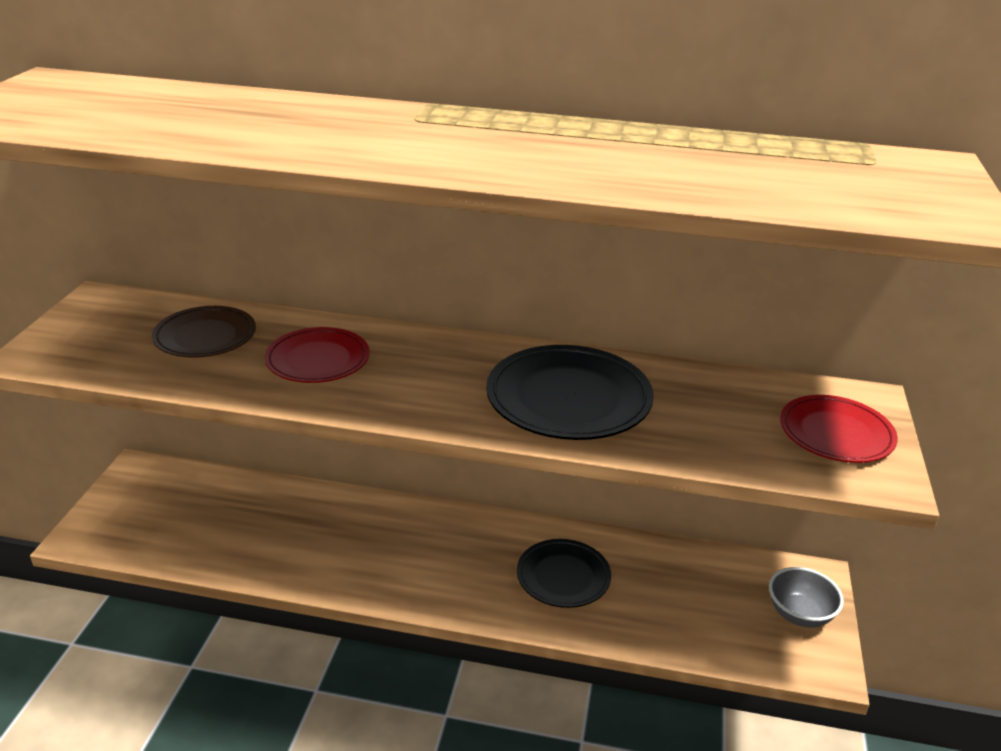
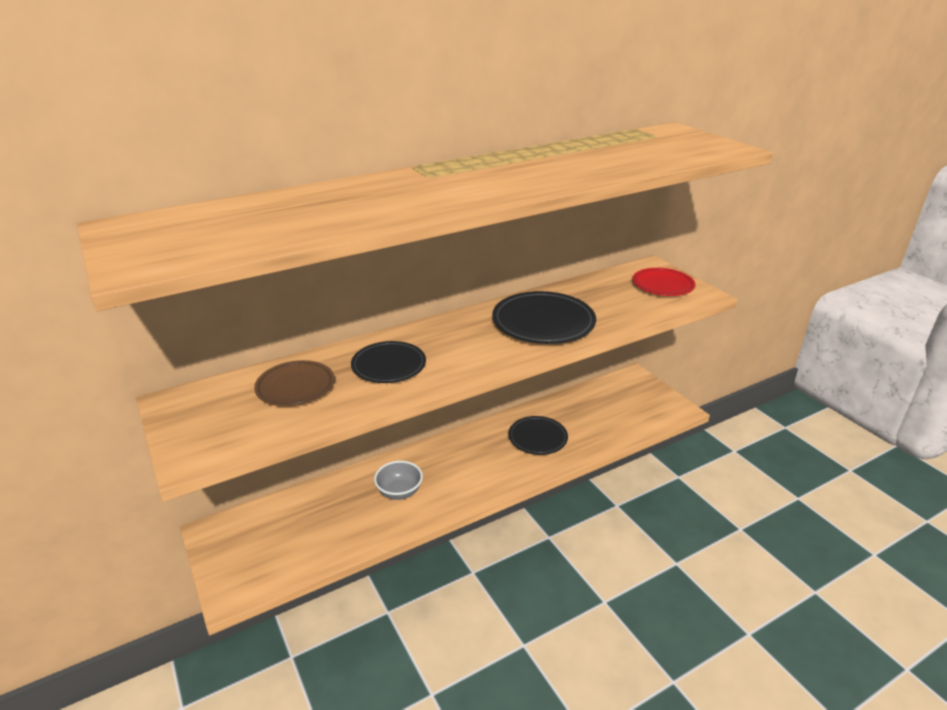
camera: 40 degrees left, 0 degrees up
(318, 360) = (389, 365): red plate -> black plate
(799, 614) = (647, 394): grey bowl -> grey bowl (399, 492)

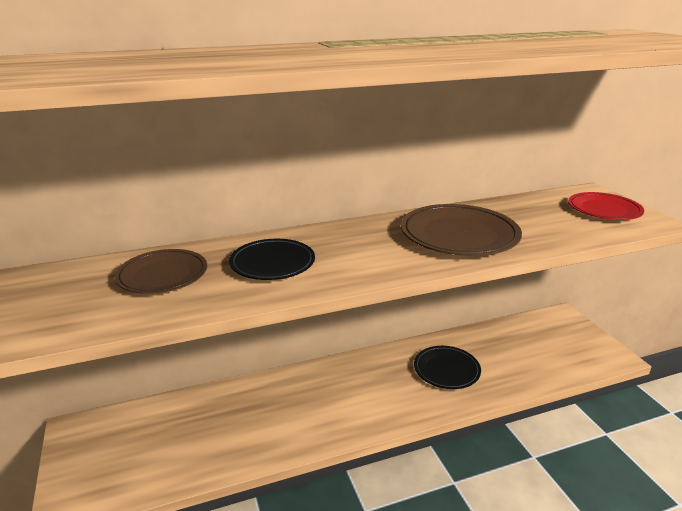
camera: 10 degrees right, 5 degrees down
(399, 492) = (282, 411): grey bowl -> none
(543, 322) = (459, 235): black plate -> brown plate

